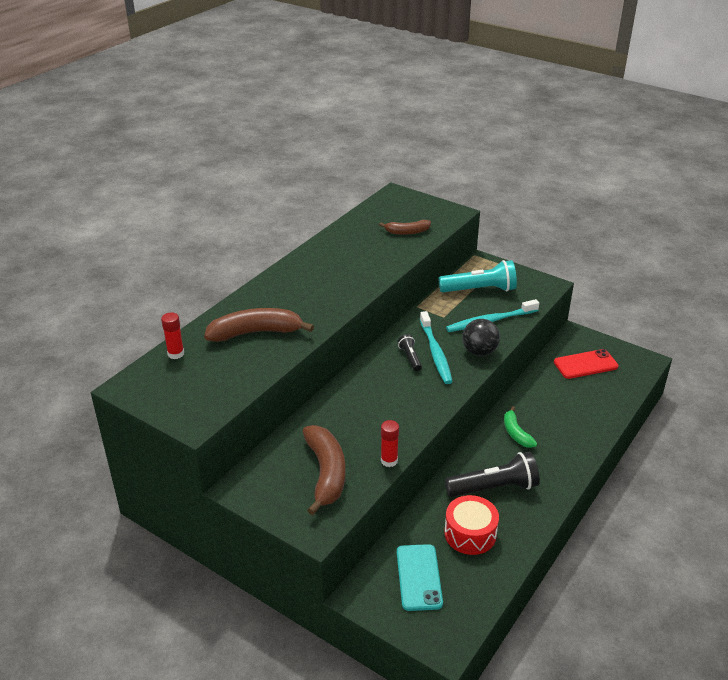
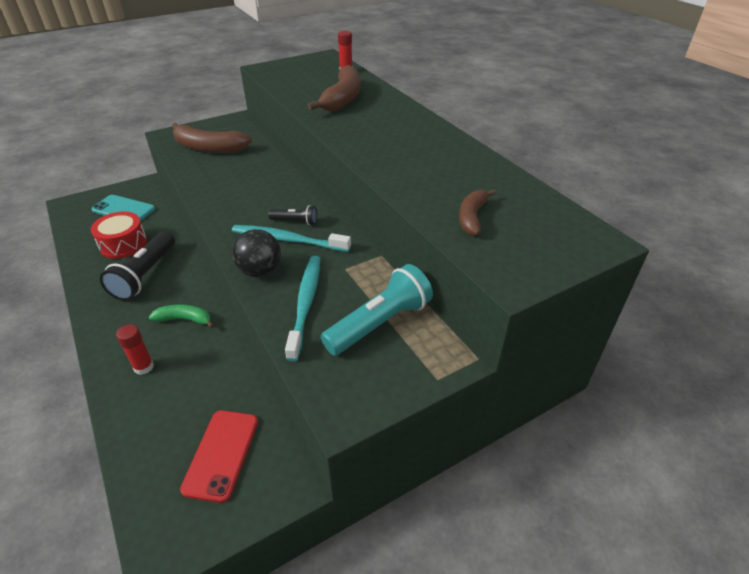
camera: 115 degrees right, 5 degrees up
(389, 461) = (187, 174): red glue stick -> red glue stick (144, 367)
(479, 290) = (379, 323): turquoise flashlight -> turquoise flashlight turned 150 degrees counterclockwise

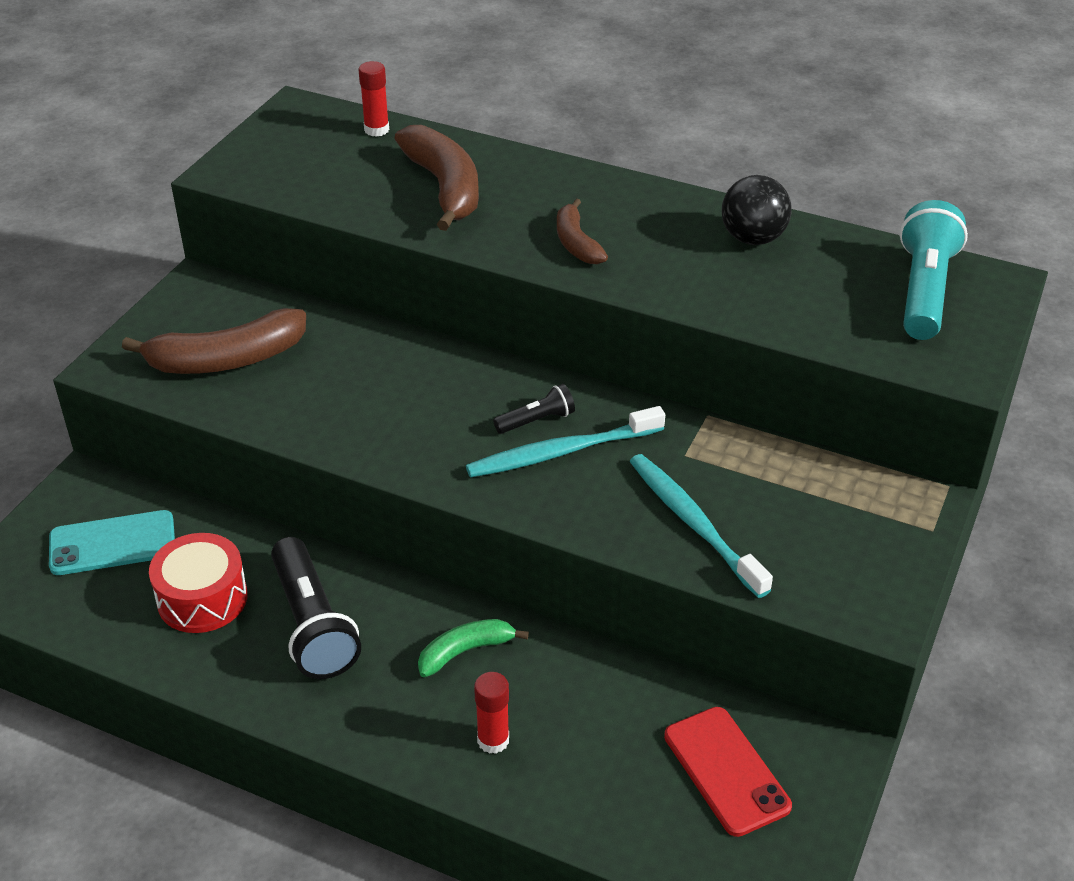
camera: 35 degrees left, 0 degrees up
(260, 271) = (582, 512): black ball -> black ball (753, 238)
(379, 323) = (806, 501): turquoise flashlight -> turquoise flashlight (924, 291)
(472, 217) = (840, 311): brown banana -> brown banana (576, 243)

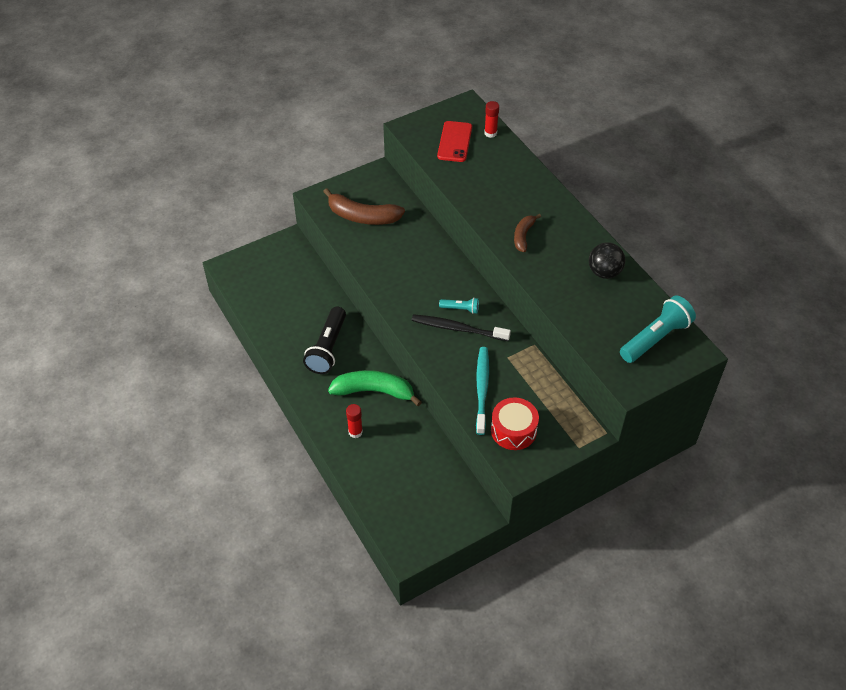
camera: 35 degrees right, 10 degrees up
(112, 544) = (282, 274): turquoise phone -> none
(202, 598) = (297, 315): red drum -> red drum (513, 430)
(445, 187) = (493, 179): brown banana -> none
(465, 651) = (374, 391): green banana -> green banana, size x1.73
(536, 421) = (460, 309): black flashlight -> turquoise flashlight
(561, 452) = (457, 328): turquoise toothbrush -> black toothbrush
(726, 771) = (430, 495): red phone -> red phone (455, 142)

